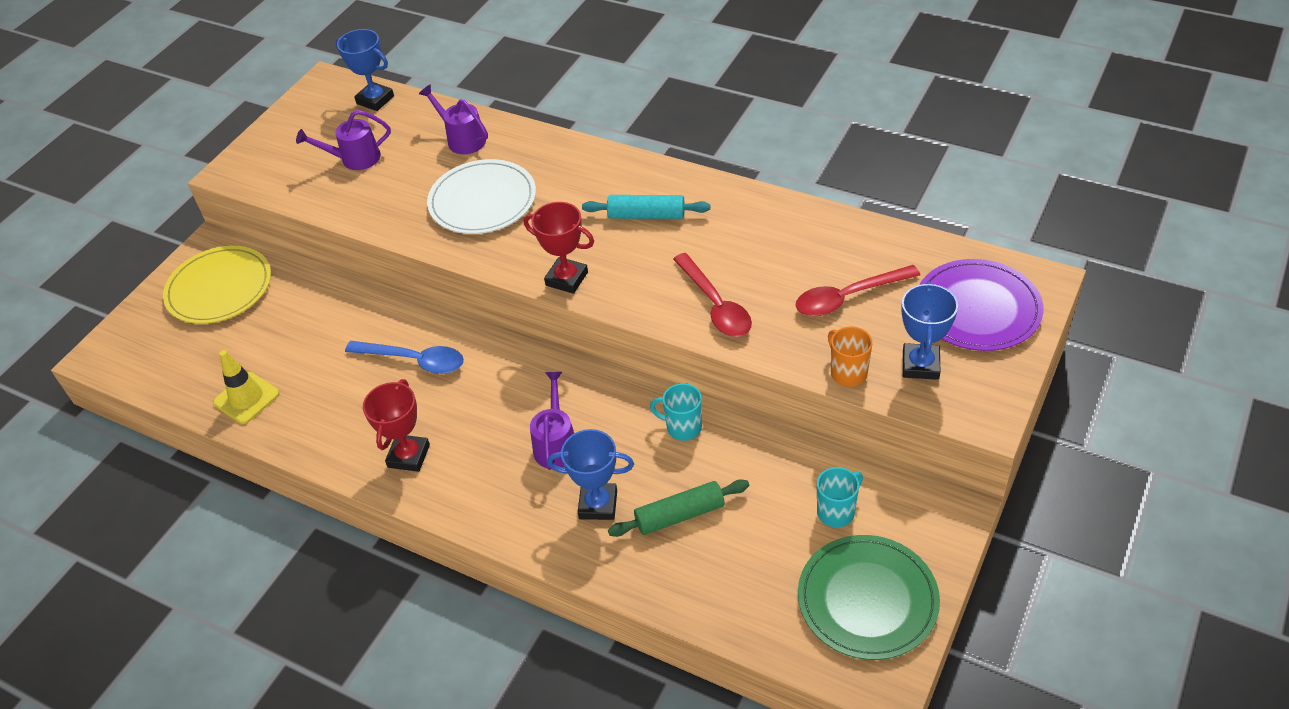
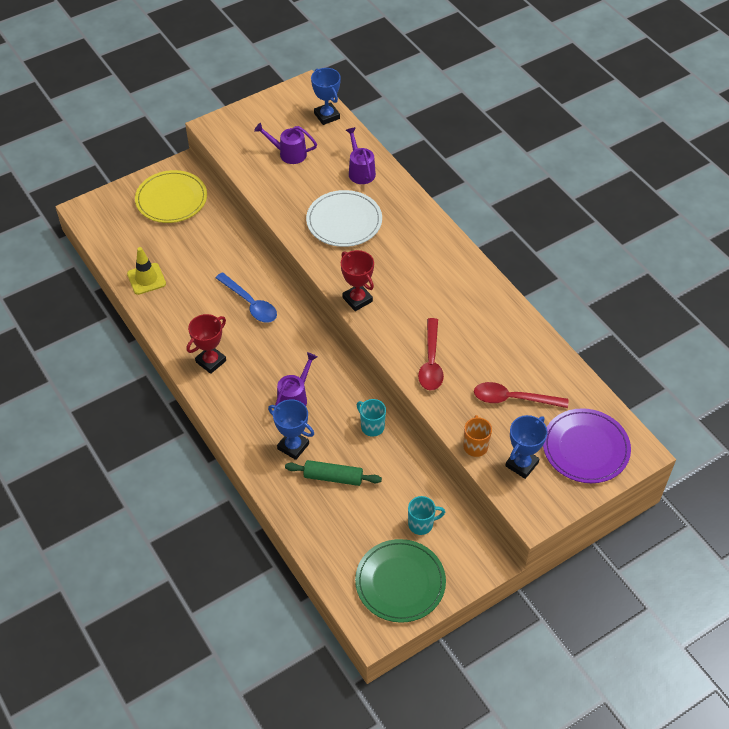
camera: 25 degrees right, 5 degrees up
(646, 215) = (433, 281): turquoise rolling pin -> none

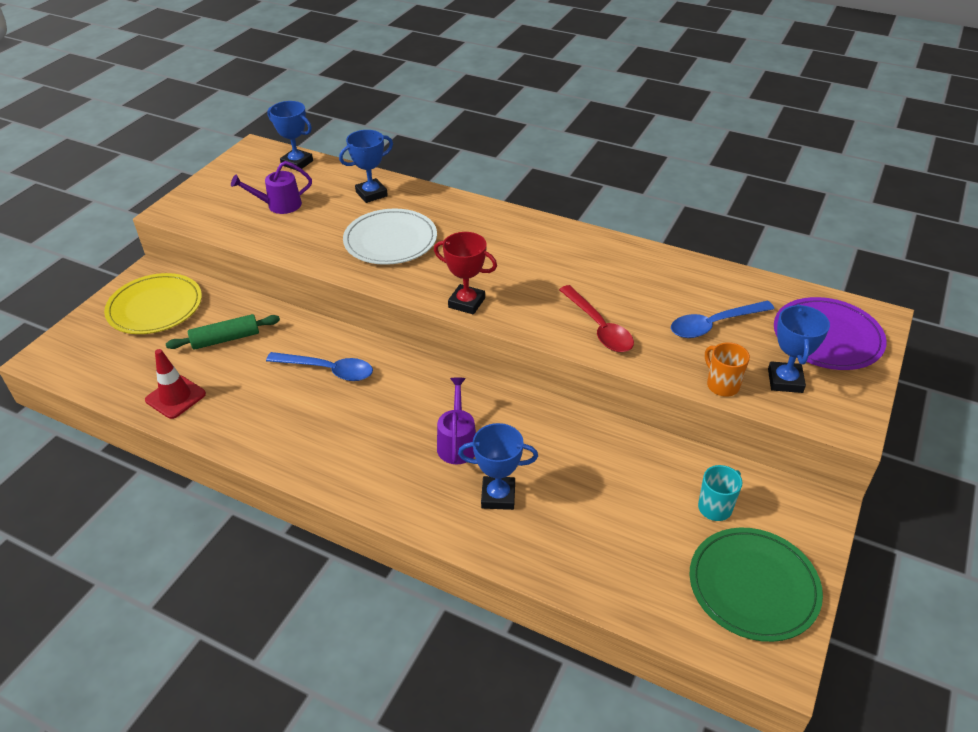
camera: 30 degrees left, 10 degrees down
(146, 279) = (175, 397): yellow traffic cone -> red traffic cone
(211, 361) = (323, 450): red trophy -> none
(333, 477) = (573, 507): green rolling pin -> green rolling pin (226, 339)
(360, 171) = (371, 194): purple watering can -> blue trophy
(372, 426) = (570, 432): turquoise mug -> none
(513, 399) = (713, 325): red spoon -> blue spoon

